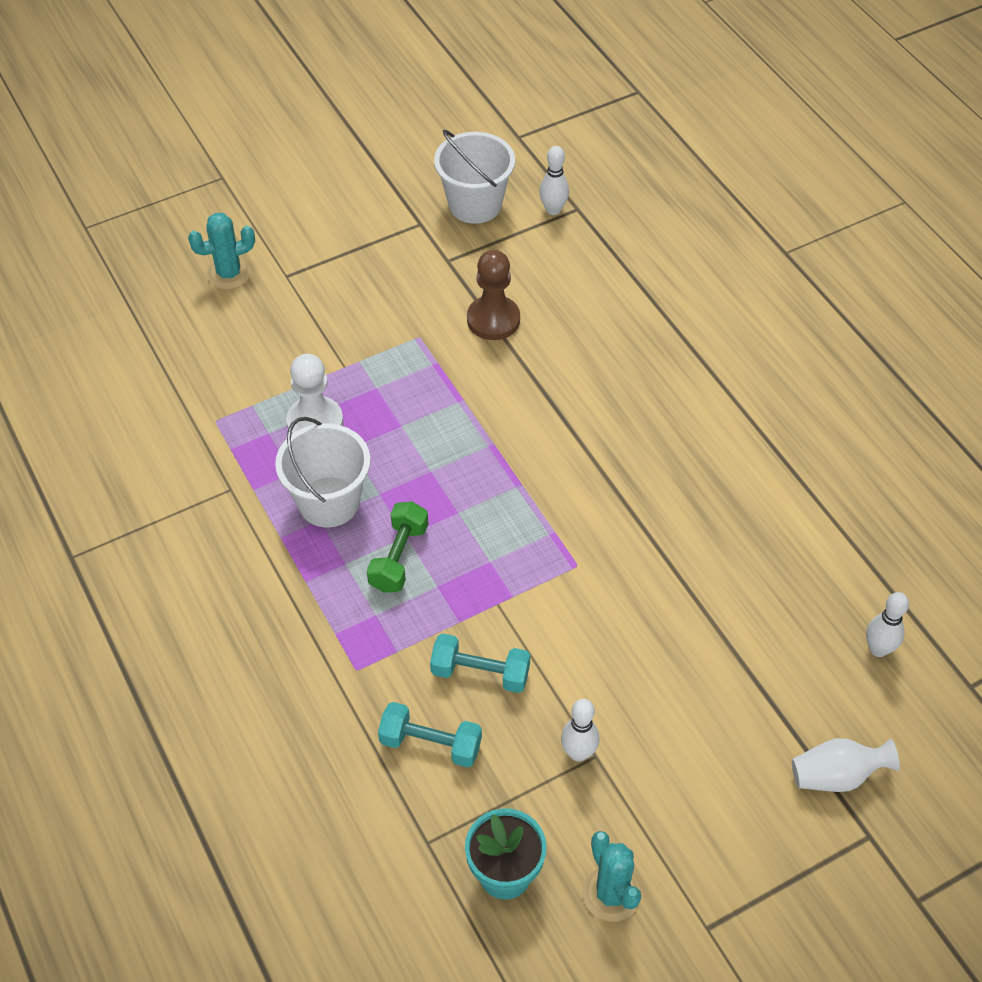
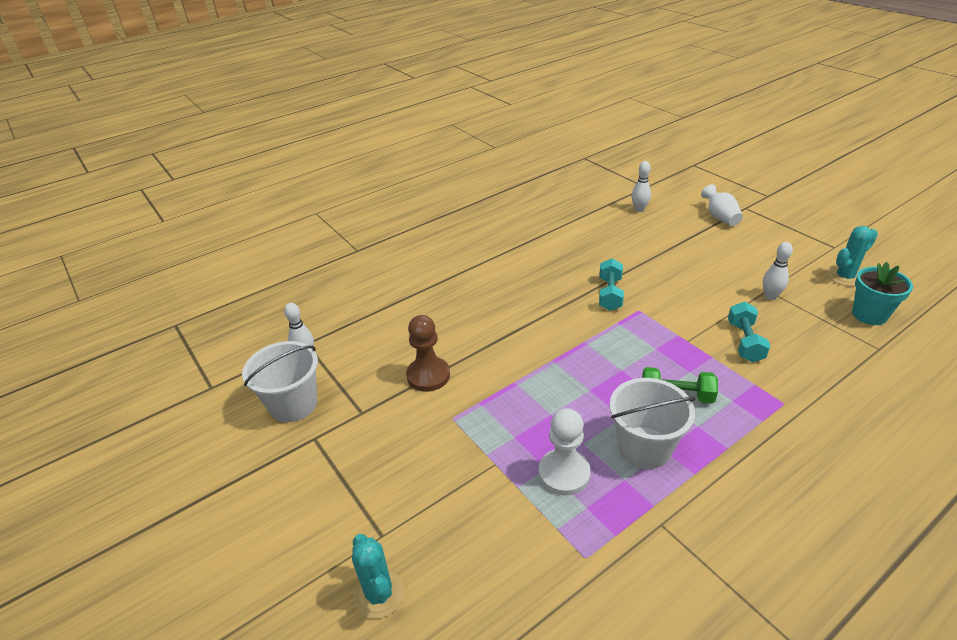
camera: 95 degrees left, 15 degrees down
(430, 744) = (812, 357): turquoise dumbbell -> turquoise dumbbell (610, 294)

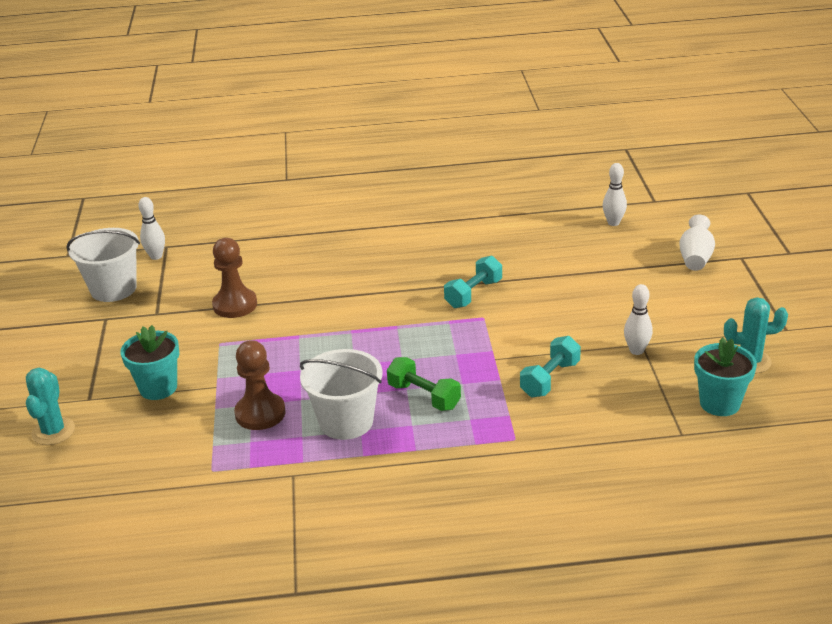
camera: 30 degrees right, 5 degrees down
(441, 490) = (158, 388): none -> turquoise flower pot
(564, 473) = (260, 413): white pawn -> brown pawn

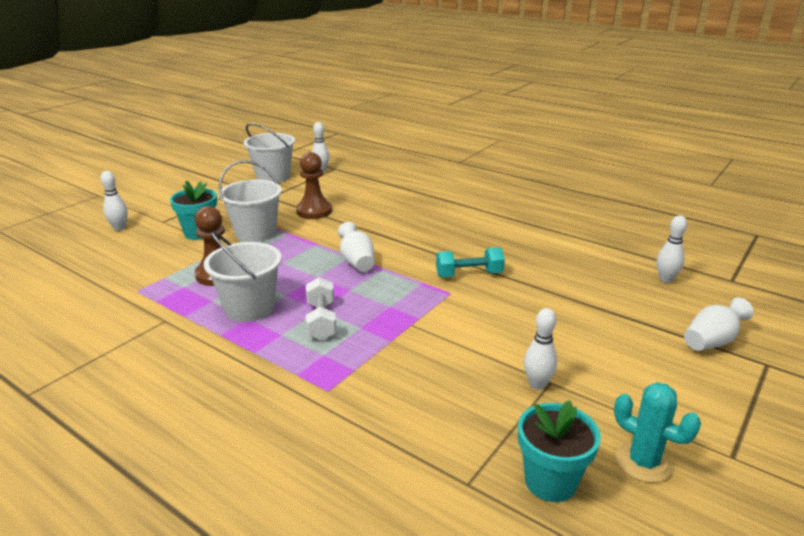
camera: 40 degrees right, 5 degrees down
(53, 431) = (119, 228): turquoise cactus -> white bowling pin
(218, 357) = (255, 233): none -> white bucket
(365, 332) = (357, 261): none -> white vase
(424, 396) = (321, 321): green dumbbell -> white dumbbell
(550, 379) = (428, 363): turquoise dumbbell -> none

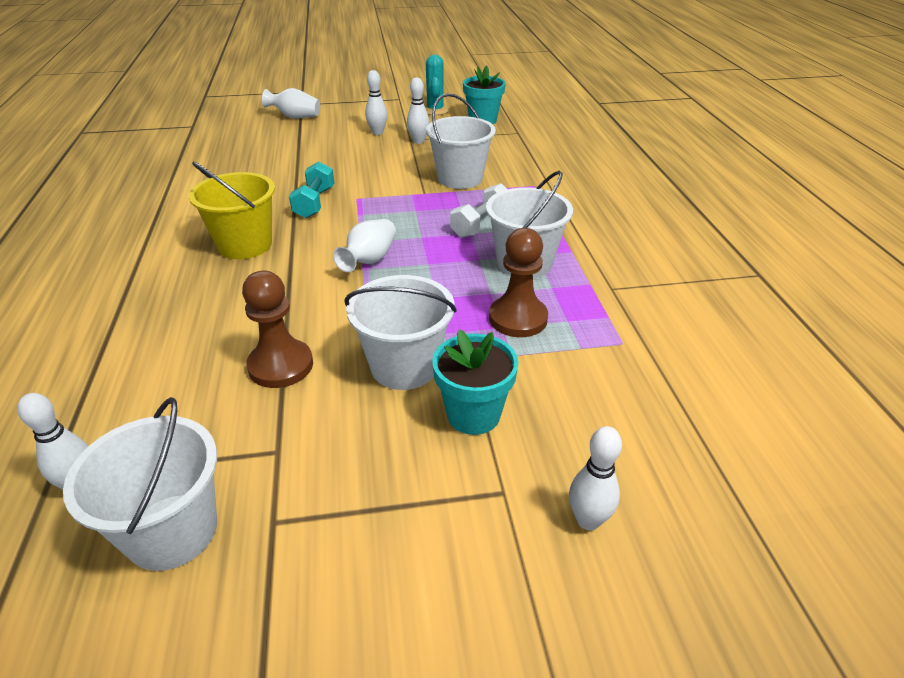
camera: 135 degrees left, 10 degrees up
(409, 357) = (460, 178): none -> white bucket
(444, 235) = (245, 245): none -> yellow bucket
(469, 274) = (314, 203): turquoise dumbbell -> turquoise dumbbell turned 60 degrees clockwise
(665, 279) = (219, 142): white bowling pin -> white bowling pin (377, 132)

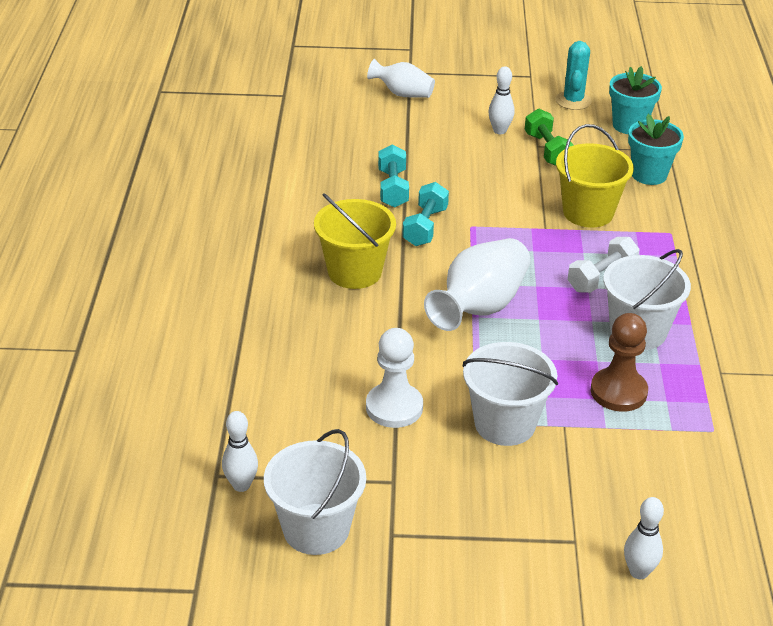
camera: 10 degrees right, 0 degrees up
(281, 366) = (394, 407): brown pawn -> white pawn
(285, 178) = (393, 188): none -> turquoise dumbbell
(369, 260) = (480, 307): white vase -> white vase, size x1.65
(418, 141) = (547, 150): white bowling pin -> green dumbbell
(460, 178) = (588, 212): white bucket -> yellow bucket
(473, 414) = (560, 476): turquoise flower pot -> turquoise flower pot (649, 175)

